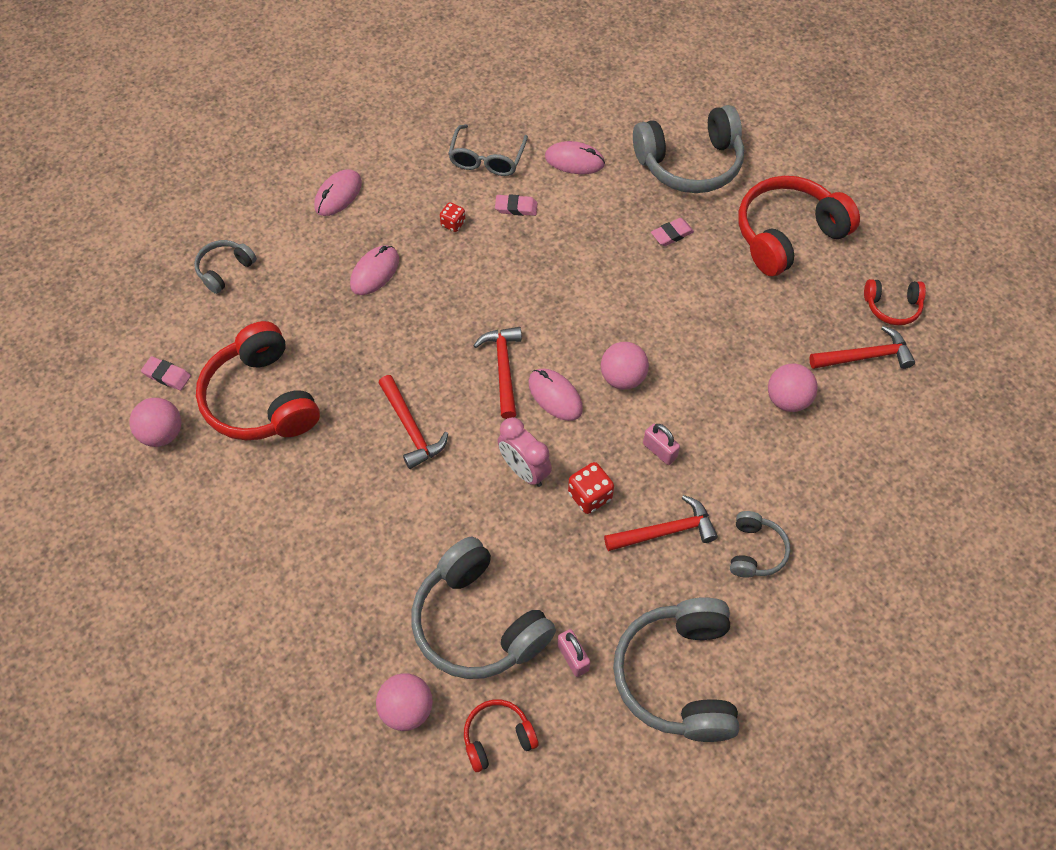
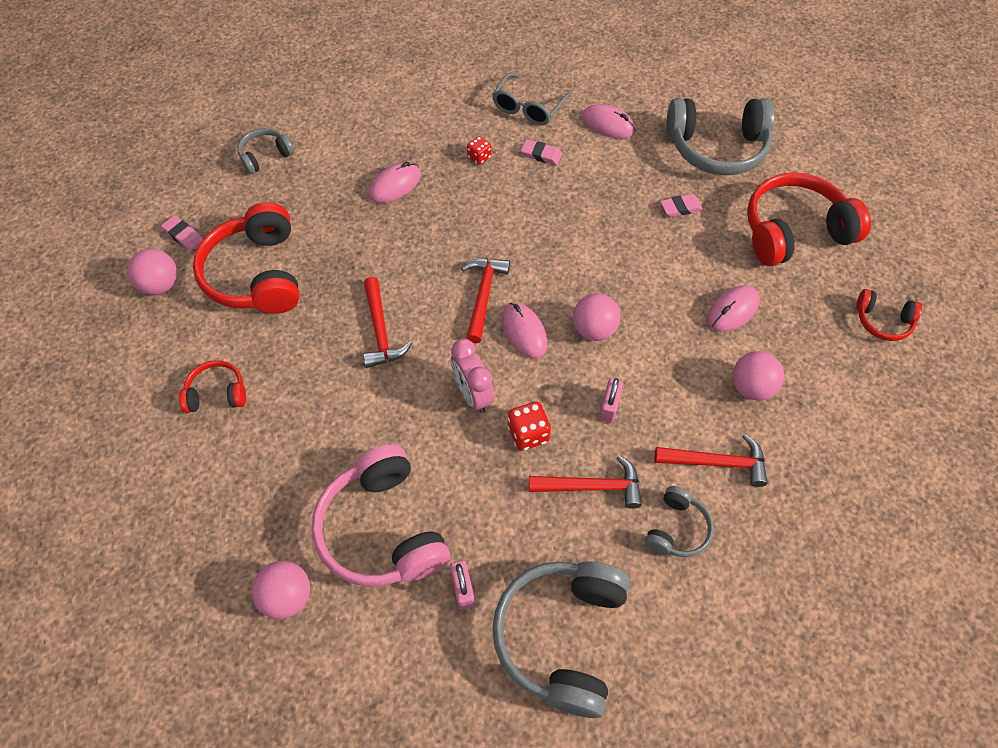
camera: 15 degrees right, 0 degrees up
(338, 195) = (385, 112): pink mouse -> pink mouse (732, 310)
(478, 622) = (382, 529): grey headphones -> pink headphones
(497, 737) = (364, 649): red headphones -> red headphones (217, 393)
(659, 451) = (609, 407): pink padlock -> pink padlock turned 45 degrees clockwise
(865, 356) = (842, 363): red hammer -> red hammer (716, 462)

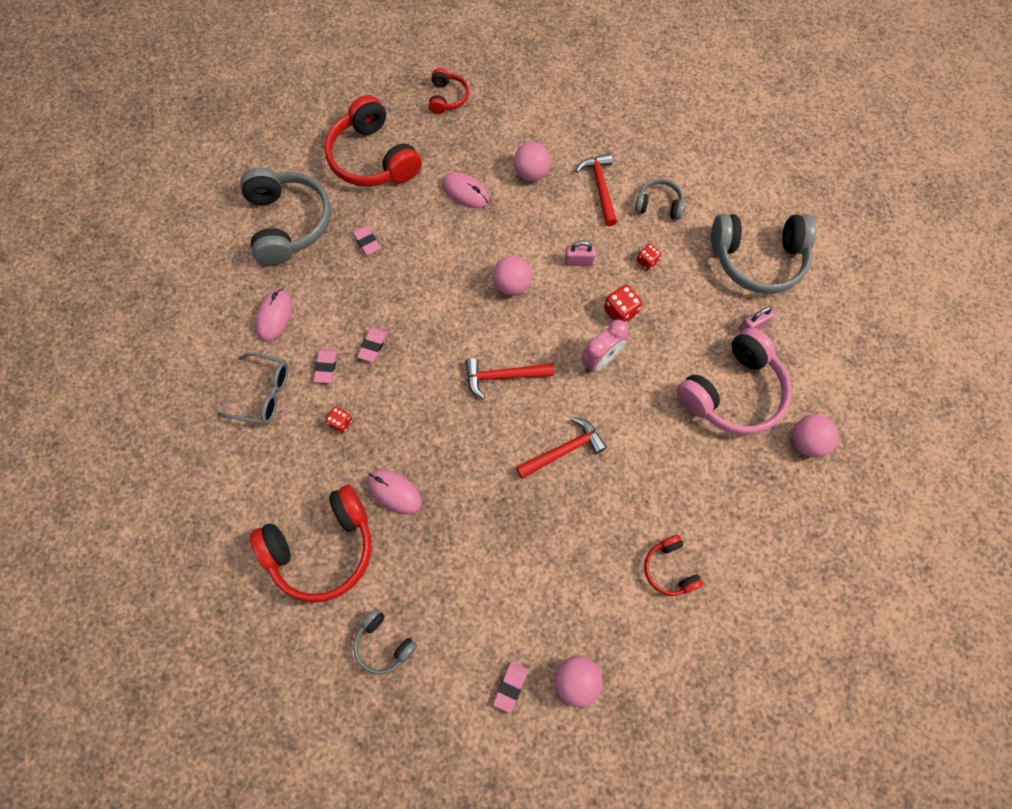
camera: 105 degrees left, 10 degrees up
(256, 274) = (536, 587): red headphones -> red headphones (323, 548)
(524, 332) = (530, 336): pink mouse -> none
(553, 193) = (373, 345): none -> pink eraser
(591, 486) = (647, 261): red hammer -> red dice

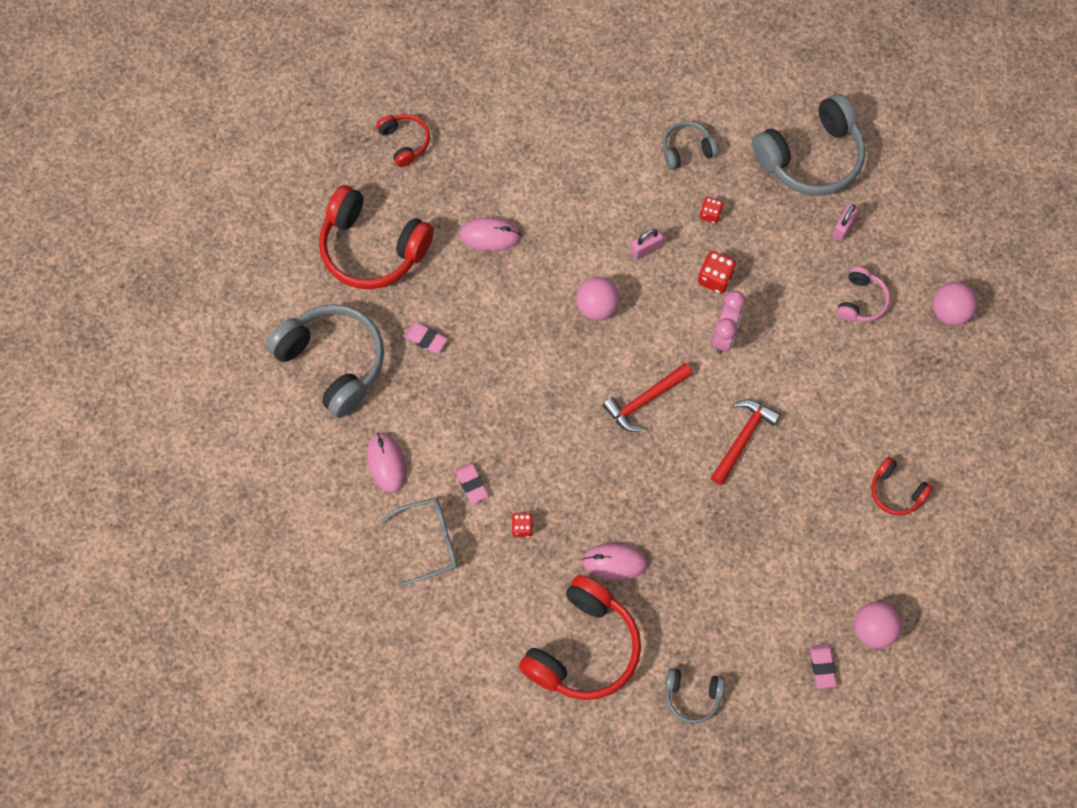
camera: 30 degrees left, 0 degrees up
(373, 345) = (503, 438): pink eraser -> none
(531, 173) = (543, 181): pink ball -> none
(600, 188) = (620, 161): red hammer -> none
(732, 392) = (861, 301): pink headphones -> pink headphones, size x0.50

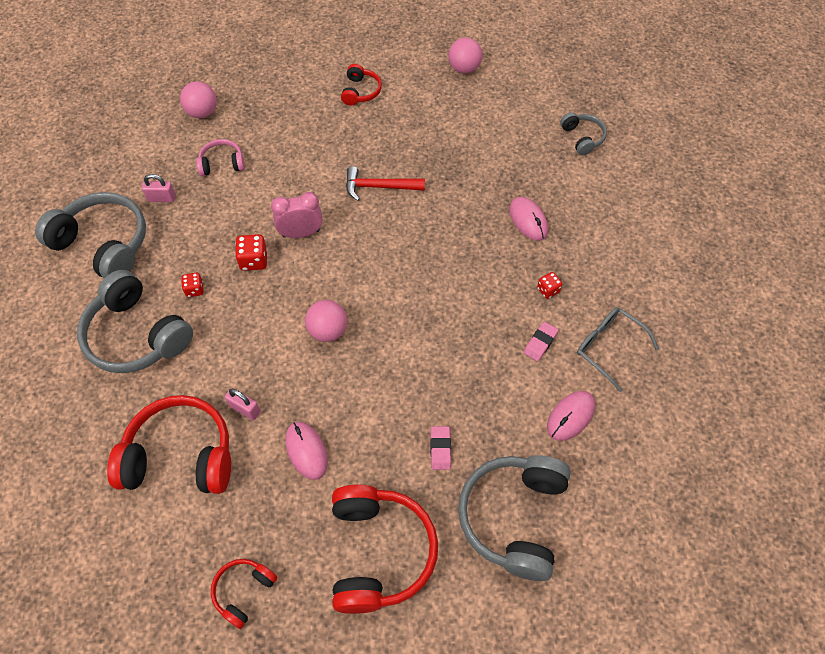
camera: 120 degrees left, 10 degrees down
(583, 648) = (602, 210): red headphones -> red headphones (180, 456)
(645, 400) = (389, 259): red hammer -> none
(646, 249) = (253, 320): pink padlock -> pink padlock (245, 409)
(687, 150) = (137, 335): grey headphones -> grey headphones, size x1.98
(822, 666) = (508, 83): pink eraser -> none

